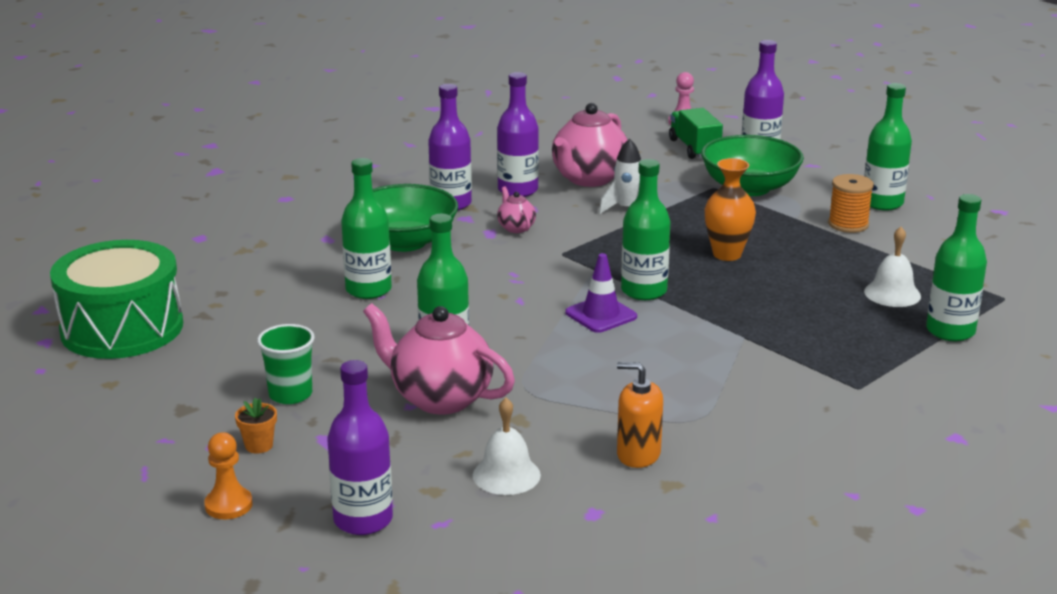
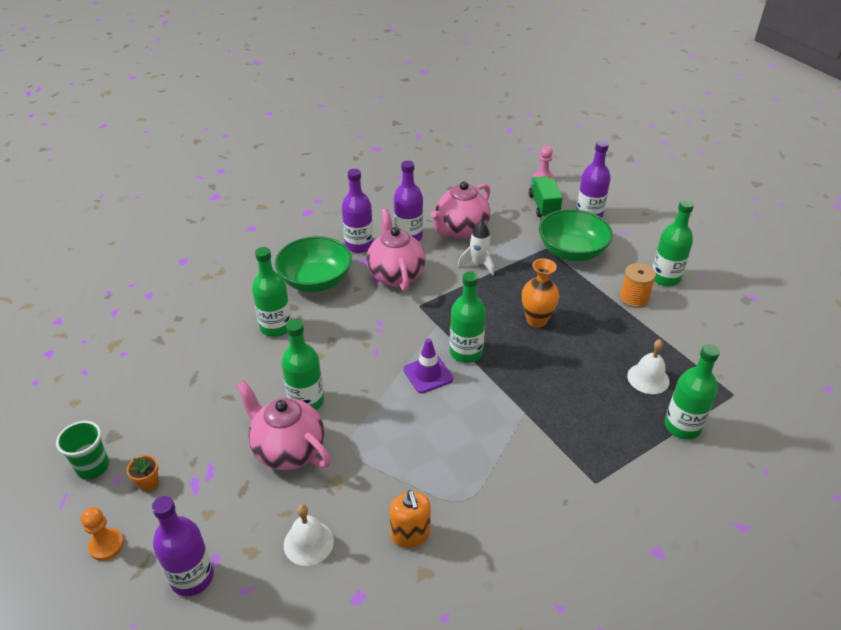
camera: 10 degrees right, 15 degrees up
(122, 328) = (102, 346): green drum -> none
(290, 394) = (188, 431): green cup -> green cup (93, 467)
(516, 228) = (395, 275): pink teapot -> pink teapot, size x2.13
(638, 454) = (410, 534): orange soap dispenser -> orange soap dispenser turned 135 degrees counterclockwise

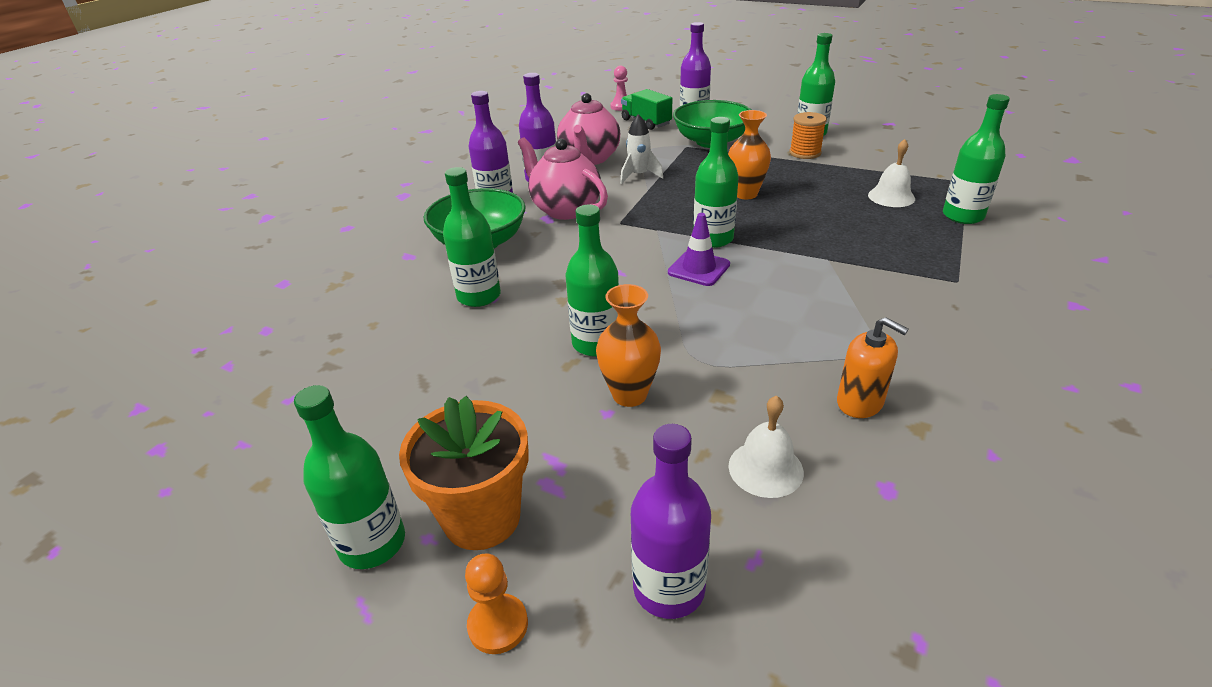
camera: 30 degrees left, 5 degrees down
(93, 467) = (372, 543): green cup -> green bottle
(148, 483) = (482, 517): orange flower pot -> orange flower pot, size x2.39
(288, 450) = (629, 395): pink teapot -> orange vase

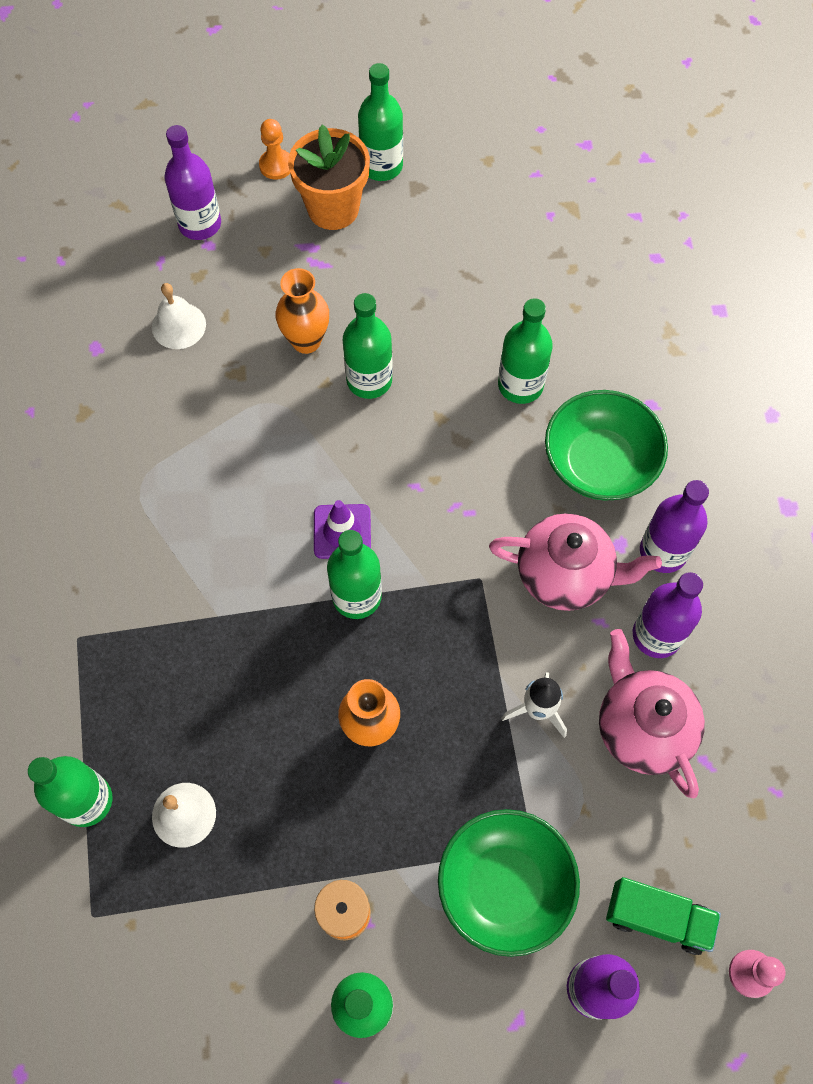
camera: 145 degrees right, 30 degrees up
(860, 402) = (132, 418): orange soap dispenser -> none

